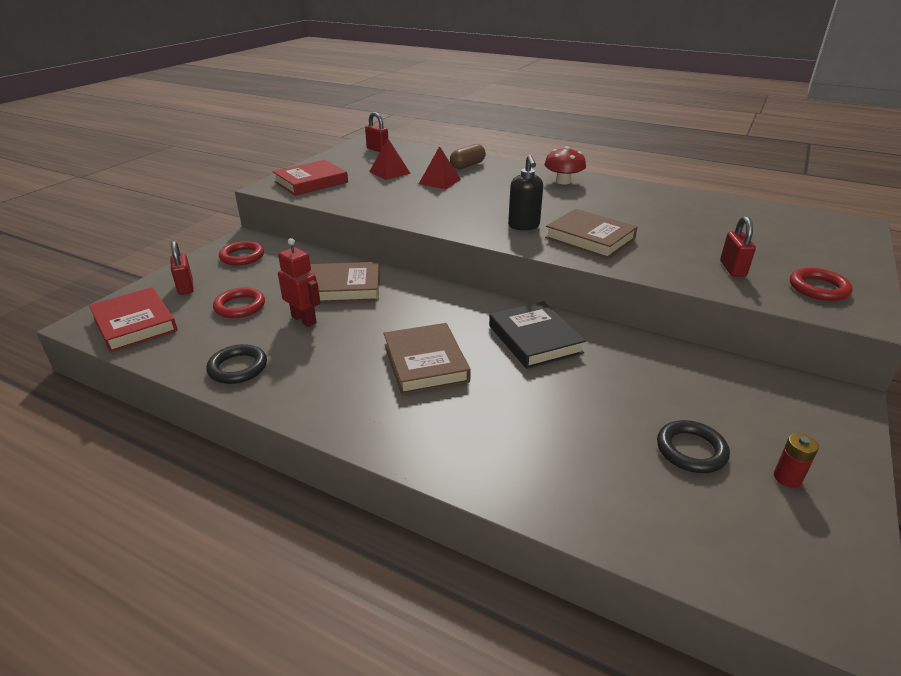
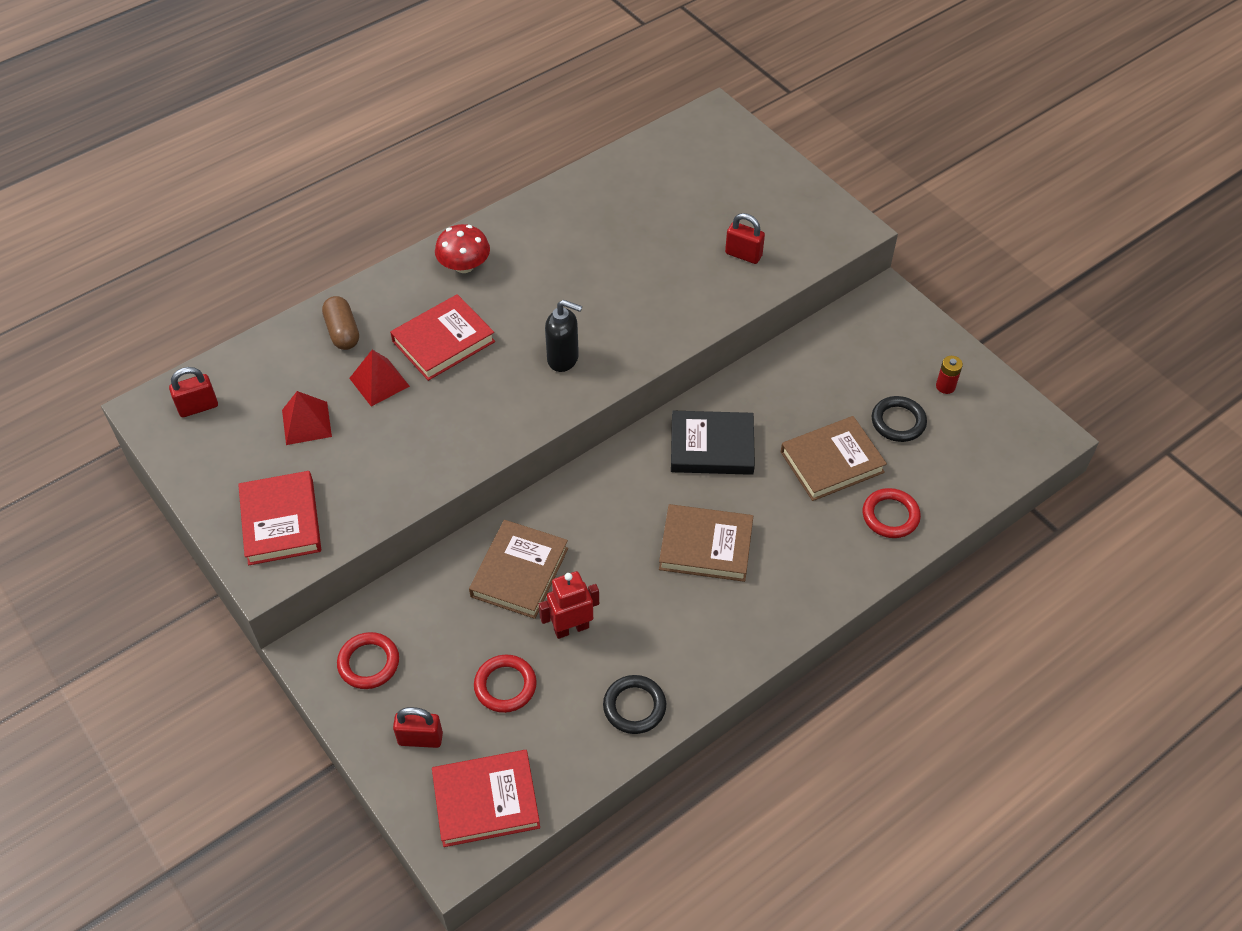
camera: 65 degrees left, 20 degrees up
(492, 190) = (443, 341): none -> red book
(590, 238) = (625, 320): brown book -> brown book (832, 462)
(818, 288) = (803, 223): red ring -> red ring (890, 516)

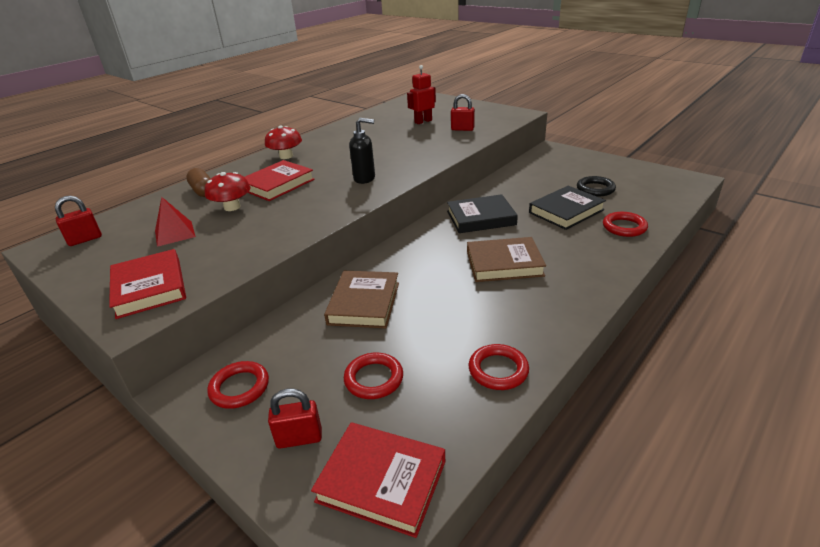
camera: 10 degrees left, 20 degrees down
(379, 382) = (232, 207): red pyramid -> red mushroom
(486, 801) = (381, 481): red book -> red book turned 45 degrees clockwise
(571, 628) = (419, 328): red robot -> red robot (423, 121)
(634, 706) = (498, 370): black ring -> red ring
(832, 462) = (566, 211): brown book -> black book
(945, 386) = (612, 172): red battery -> none

